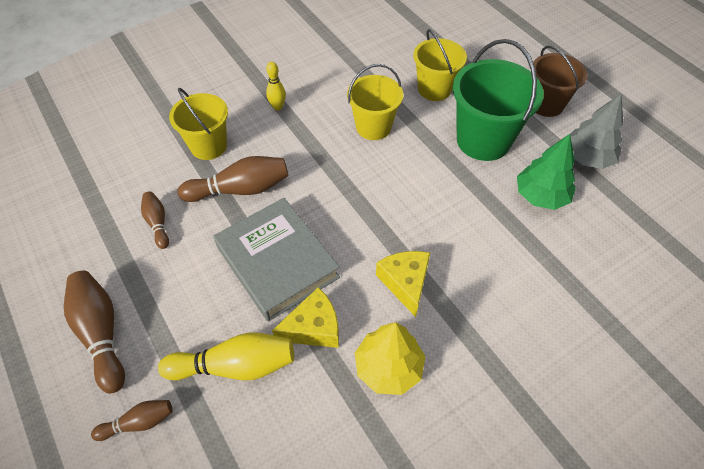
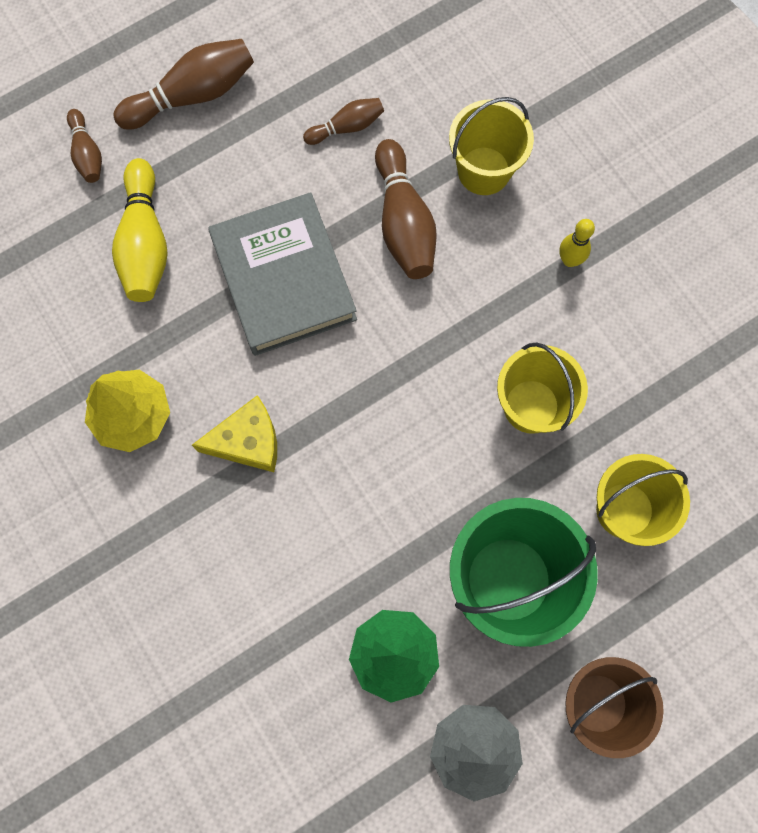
camera: 90 degrees right, 20 degrees up
(277, 262) = (283, 279): grey book -> grey book turned 75 degrees counterclockwise
(313, 327) = (189, 327): yellow cheese -> none

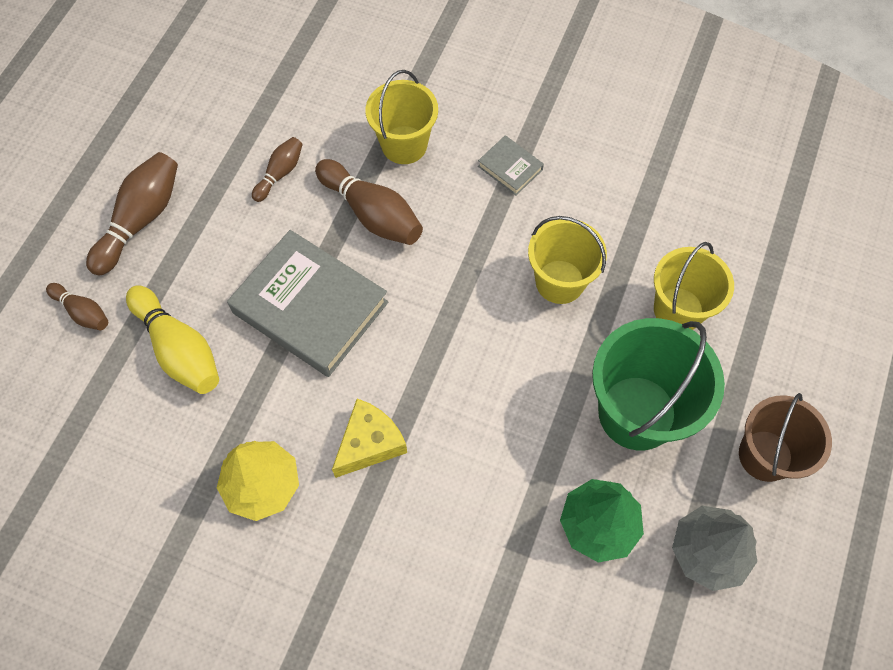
camera: 35 degrees left, 10 degrees down
(569, 260) = (510, 168): yellow bowling pin -> grey book

